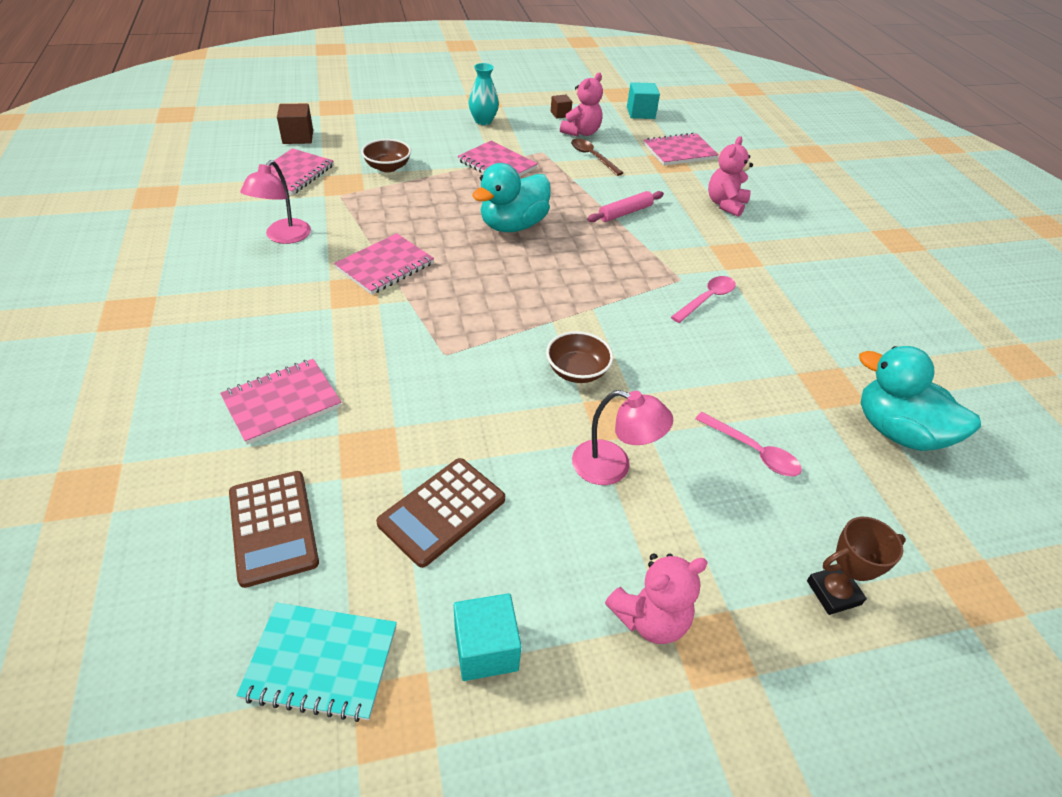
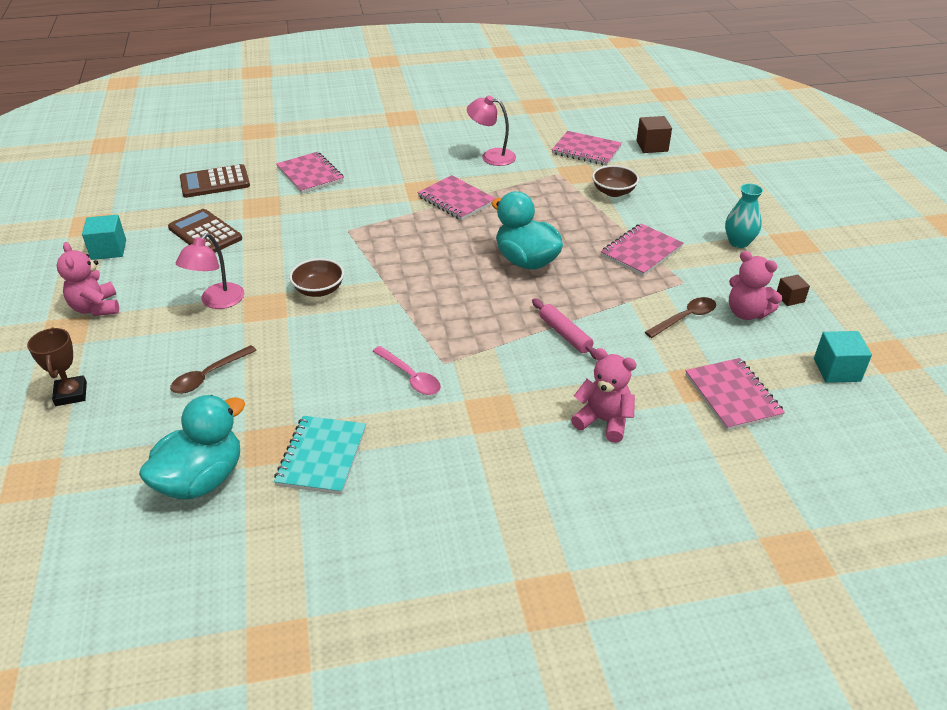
camera: 95 degrees right, 5 degrees down
(321, 662) = (128, 203): turquoise notebook -> turquoise notebook (322, 456)
(752, 451) = (209, 375): pink spoon -> brown spoon

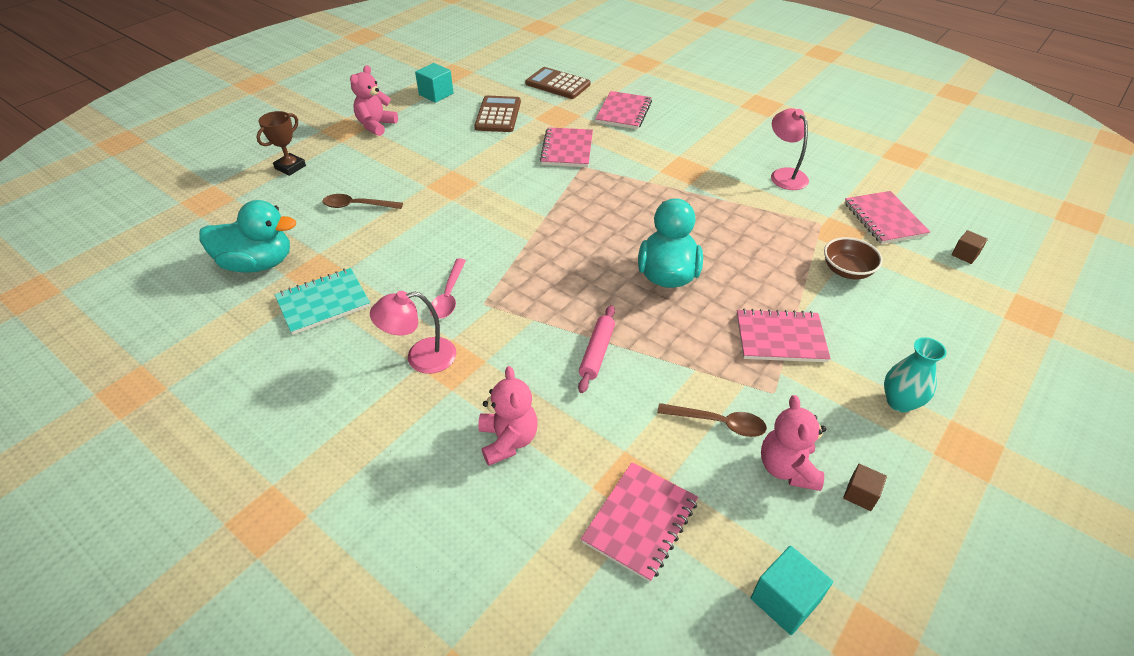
camera: 50 degrees right, 5 degrees up
(217, 302) = (434, 163): pink lamp -> pink lamp (421, 358)
(319, 290) = (497, 195): brown bowl -> none
(456, 200) = (695, 192): pink notebook -> pink notebook (567, 149)
(652, 146) = (965, 255): brown cube -> brown cube, size x0.62

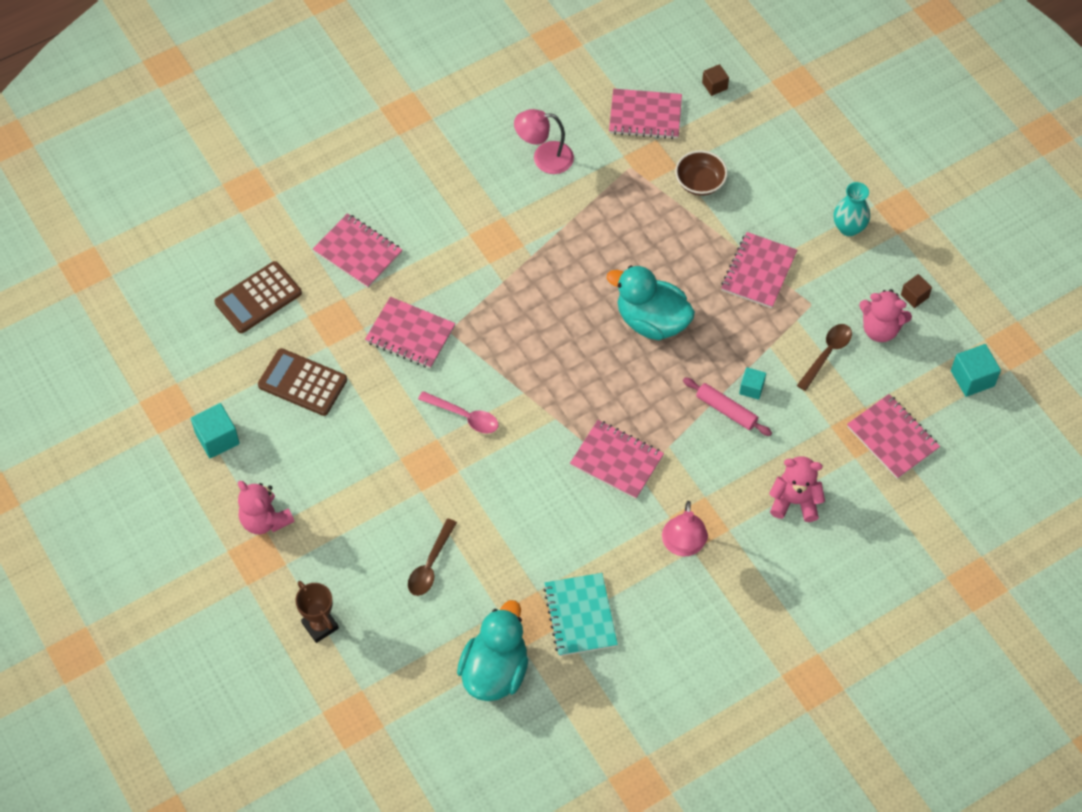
camera: 70 degrees left, 15 degrees up
(449, 295) = (611, 507): pink spoon -> pink spoon (464, 416)
(501, 287) = (616, 461): none -> pink notebook
(635, 366) = (751, 388): none -> turquoise cube

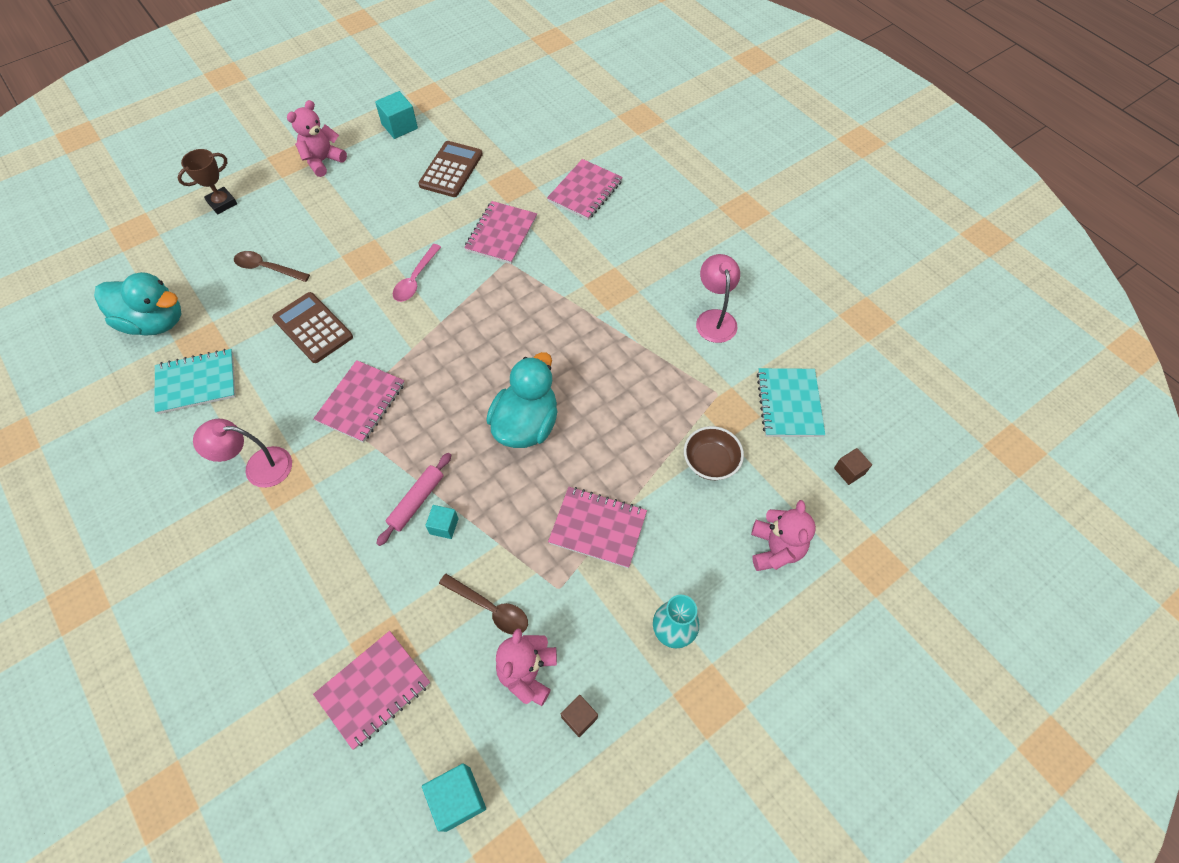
camera: 85 degrees right, 0 degrees up
(258, 298) = (533, 135): brown calculator -> brown calculator (313, 328)
(645, 116) = (789, 404): pink notebook -> turquoise notebook
(795, 501) = (298, 576): pink teddy bear -> pink teddy bear (775, 549)

